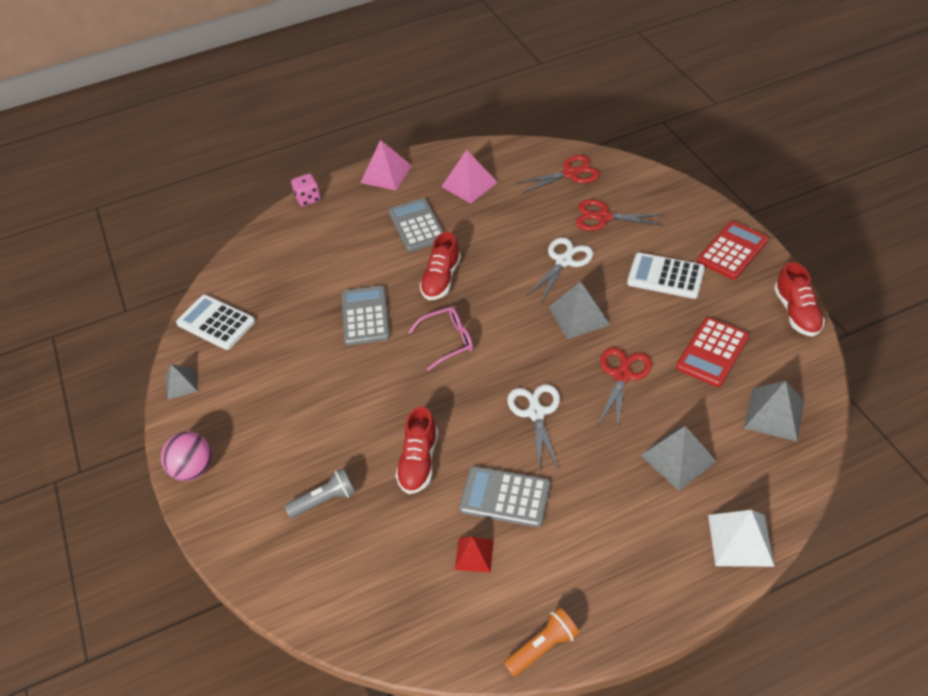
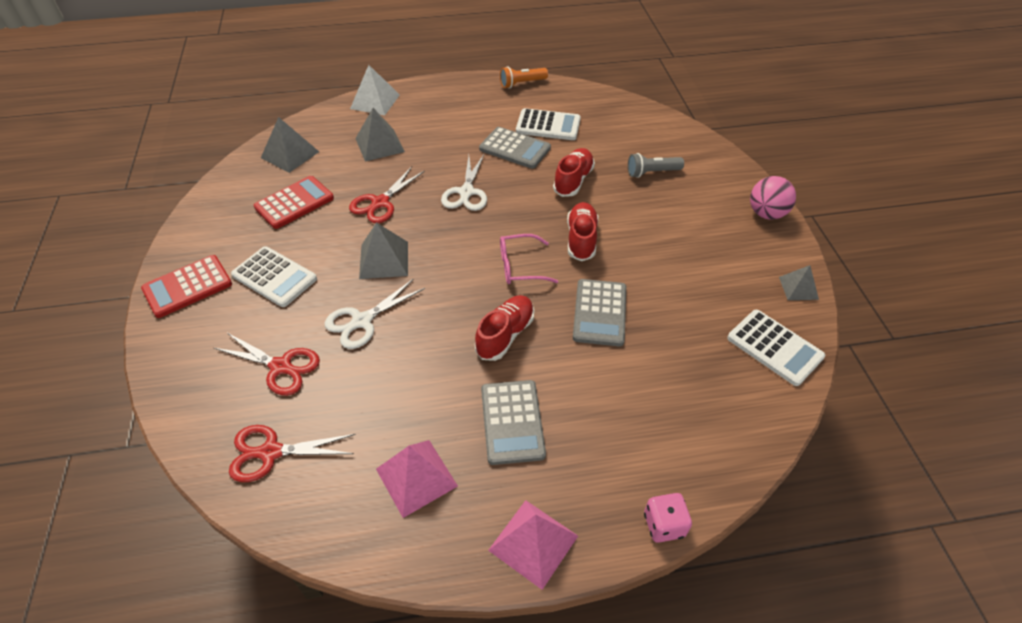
camera: 170 degrees left, 0 degrees up
(474, 554) = (548, 125): red pyramid -> white calculator
(796, 312) = (196, 216): red shoe -> red shoe (581, 239)

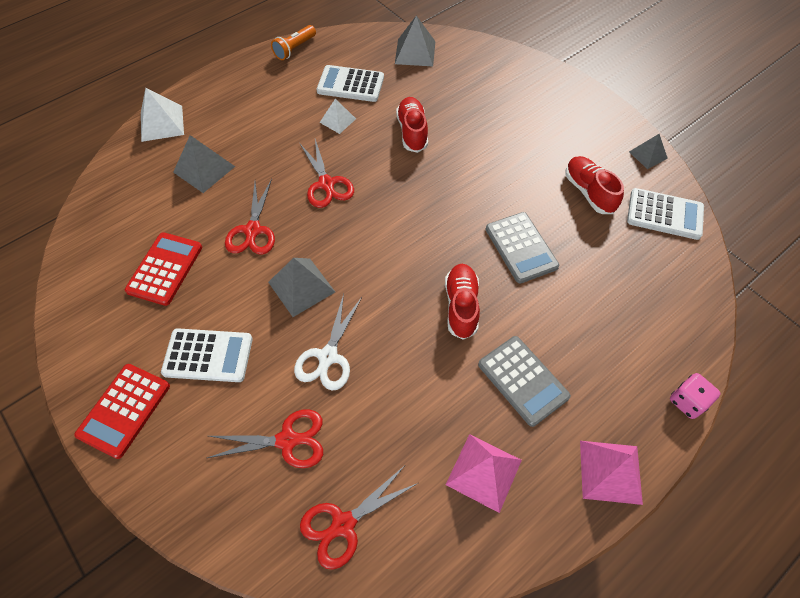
camera: 30 degrees left, 10 degrees up
(290, 154) = (117, 218): grey pyramid -> grey pyramid (415, 52)
(466, 192) = (326, 184): white scissors -> red scissors
(515, 148) = (337, 120): grey calculator -> white pyramid
(520, 266) = (427, 236): pink glasses -> none
(548, 125) = (350, 84): white calculator -> white calculator turned 150 degrees counterclockwise
(581, 239) = (459, 186): red shoe -> red shoe (589, 192)
(652, 172) = (471, 96): grey flashlight -> none
(766, 214) = (583, 98): pink ball -> none

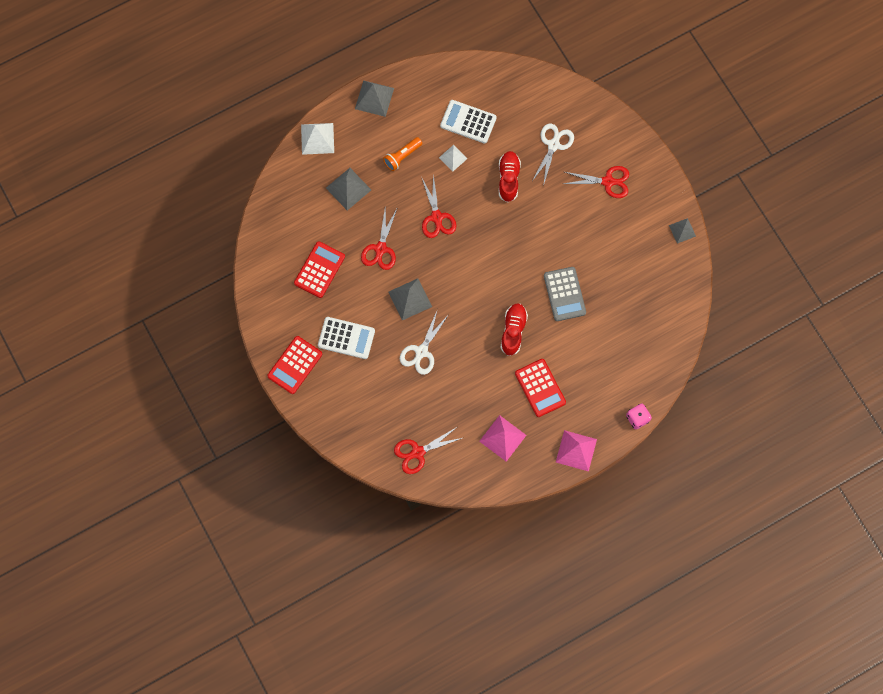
camera: 10 degrees right, 15 degrees up
(287, 440) = (391, 400): red scissors -> red scissors (607, 181)
(294, 49) = (427, 74): orange flashlight -> orange flashlight (402, 156)
(415, 52) = (527, 94): grey pyramid -> grey pyramid (374, 98)
(459, 93) = (553, 145): none -> white scissors
(523, 380) = (540, 388): grey calculator -> red calculator
(589, 192) = (626, 256): red shoe -> none
(664, 214) = (674, 284): white calculator -> none

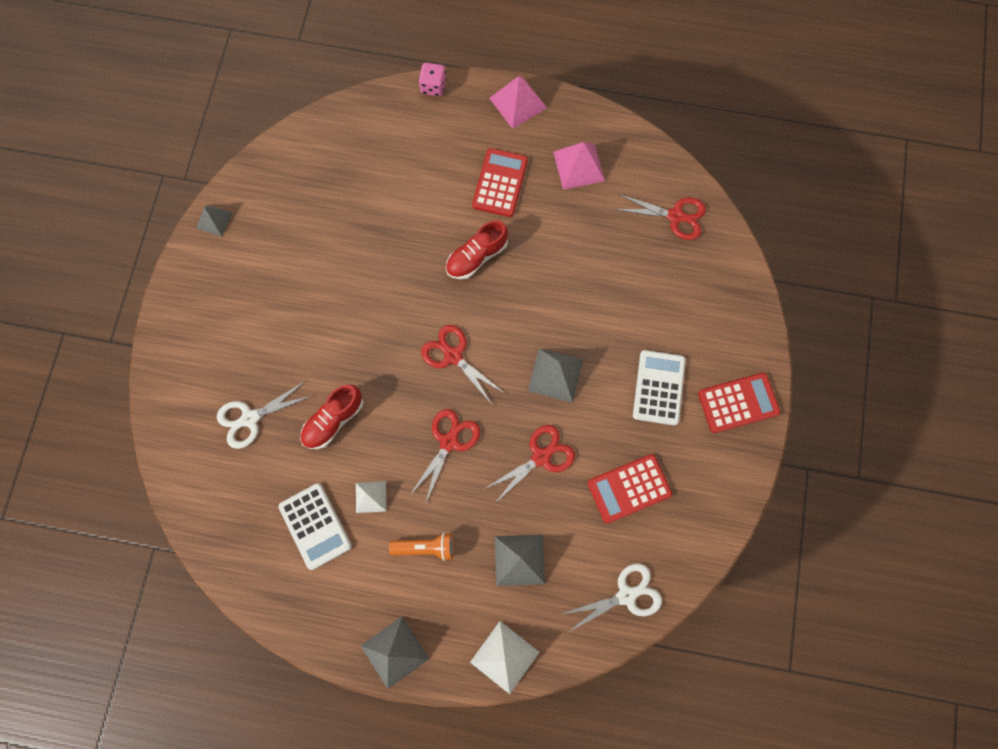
camera: 140 degrees left, 0 degrees up
(346, 338) = (658, 388): white calculator -> white calculator turned 45 degrees clockwise
(421, 351) = (589, 310): white scissors -> white scissors (626, 595)
(564, 294) = (391, 252): grey calculator -> none
(607, 181) = (235, 330): red scissors -> red scissors (453, 356)

